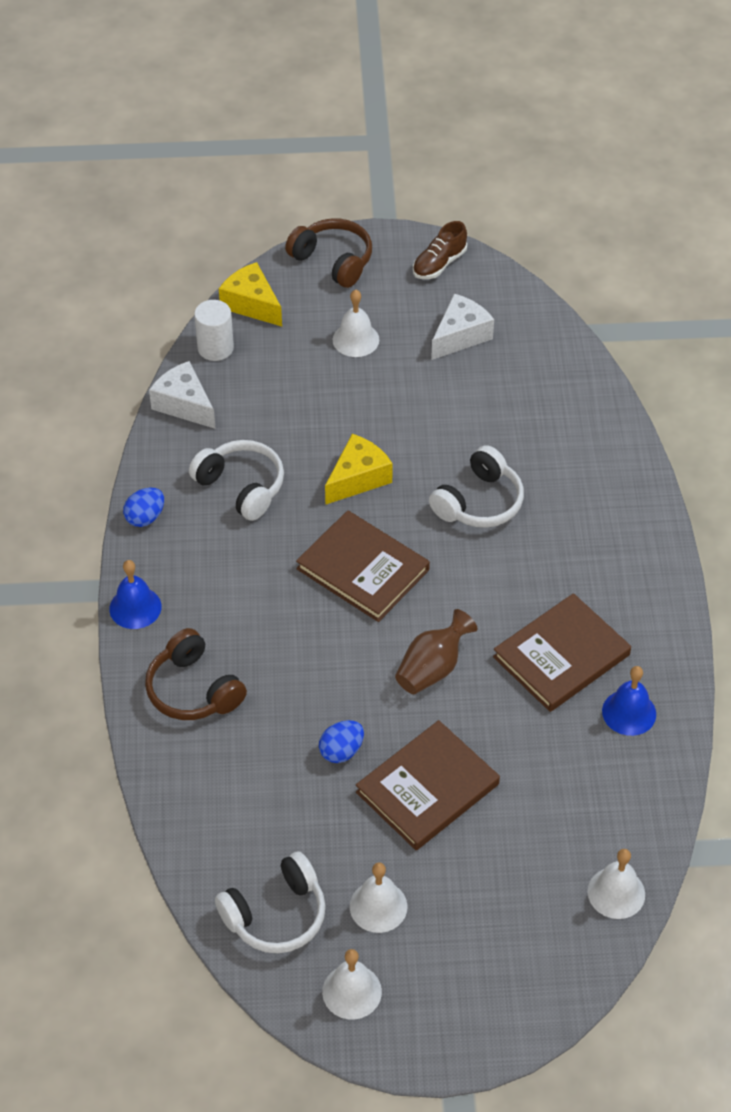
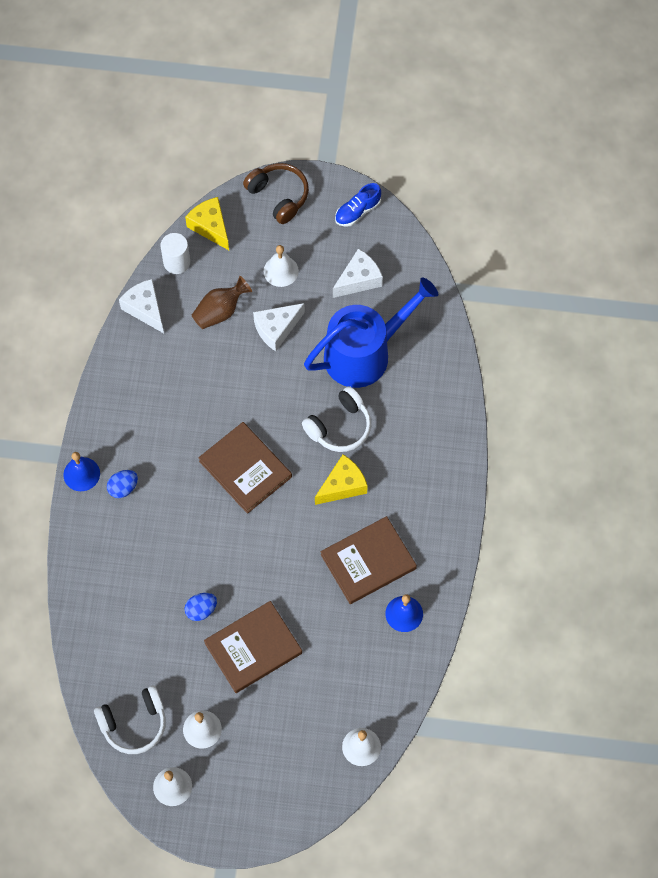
camera: 10 degrees right, 15 degrees up
(145, 517) = (101, 401): blue egg -> blue egg (123, 488)
(193, 690) = (110, 546): brown headphones -> none
(241, 487) = (173, 386): white headphones -> none
(358, 478) = (257, 392): yellow cheese -> yellow cheese (343, 485)
(366, 404) = (276, 329): none -> white cheese
(432, 668) = (277, 556): brown vase -> brown vase (220, 311)
(439, 264) = (357, 211): brown shoe -> blue shoe
(489, 415) = (364, 353): none -> blue watering can

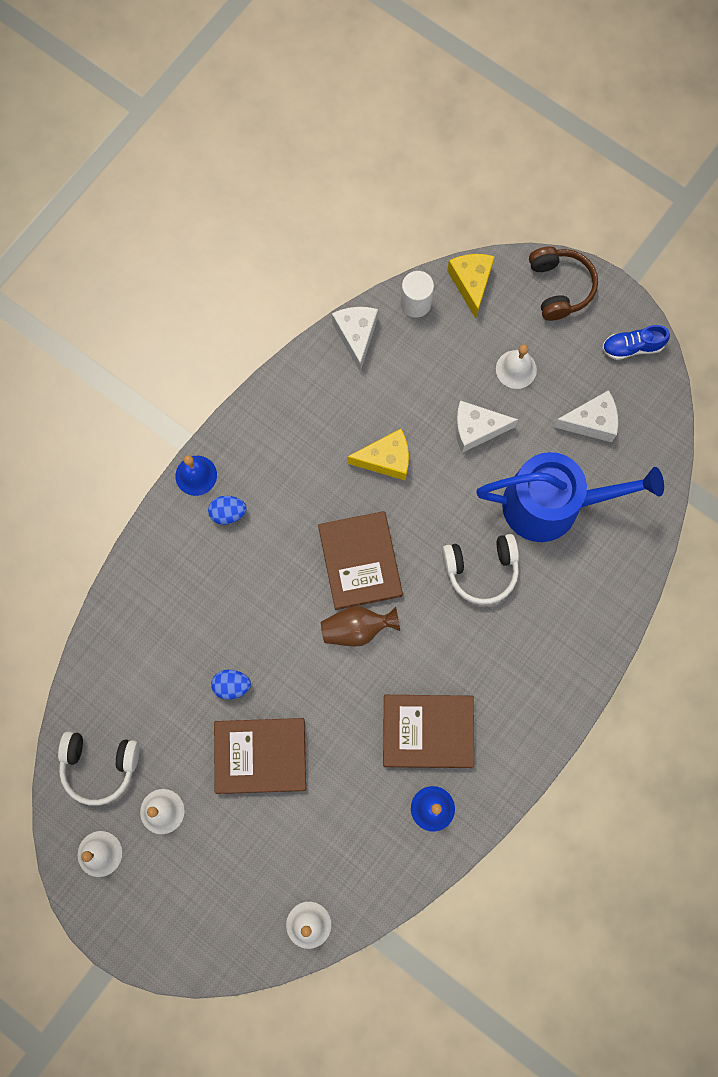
camera: 30 degrees right, 10 degrees up
(220, 311) = (429, 379): brown vase -> brown vase (357, 628)
(343, 485) = (448, 635): yellow cheese -> yellow cheese (386, 459)

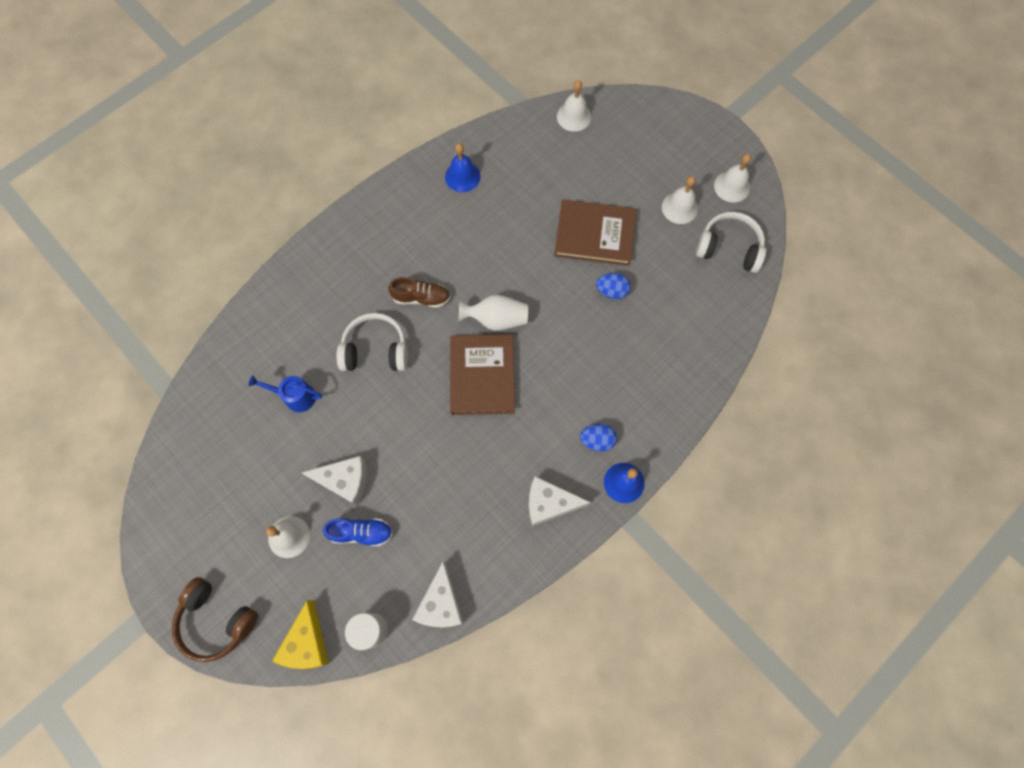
camera: 170 degrees left, 5 degrees down
(357, 628) = (496, 319): brown vase -> white vase
(386, 459) = (438, 466): yellow cheese -> none
(428, 731) = (453, 230): brown book -> none
(446, 639) = (421, 298): none -> brown shoe
(551, 505) = (296, 397): blue watering can -> blue watering can, size x0.43
(559, 287) = (216, 620): brown headphones -> brown headphones turned 60 degrees counterclockwise
(591, 422) = (233, 469): white cheese -> white cheese (549, 504)
(632, 347) = (167, 539): blue shoe -> blue shoe (361, 532)

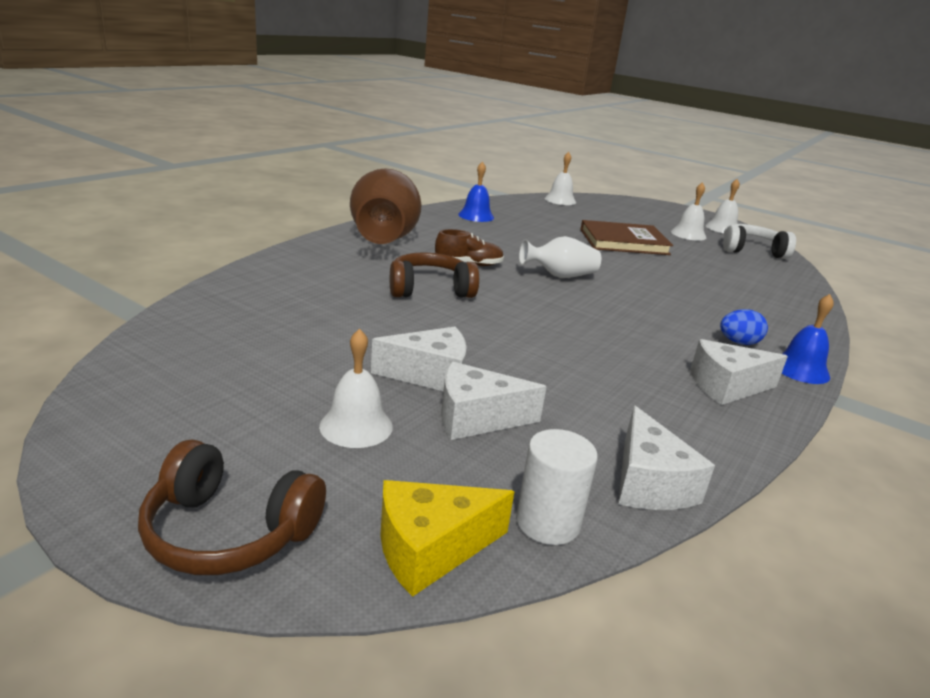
camera: 15 degrees left, 45 degrees down
(296, 397) = (335, 316): blue watering can -> none
(307, 642) = (430, 549): yellow cheese -> yellow cheese turned 75 degrees clockwise
(359, 243) = (384, 238): none -> brown vase
(361, 532) = (476, 418): blue shoe -> white cheese
(375, 350) = (430, 290): white headphones -> brown headphones
(482, 376) = (568, 305): brown book -> none
(611, 291) = (666, 265): blue egg -> none

